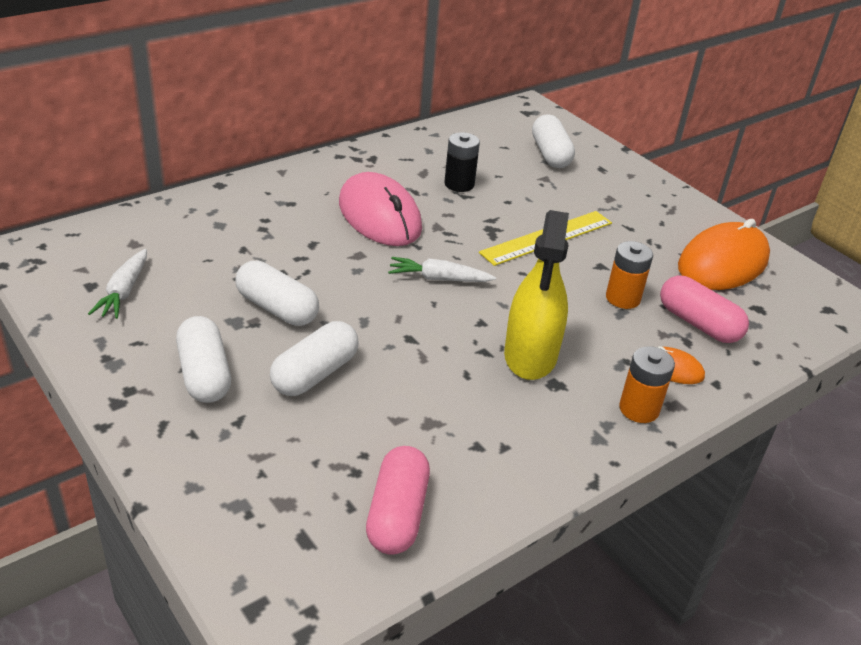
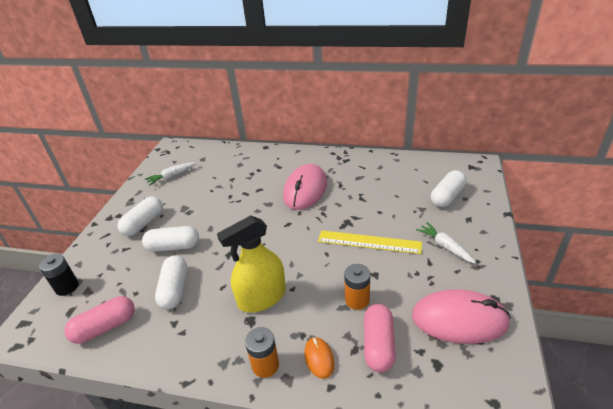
camera: 55 degrees right, 0 degrees up
(277, 308) = (204, 211): white capsule -> white capsule (175, 289)
(439, 279) = (283, 234): white carrot -> white carrot (445, 247)
(459, 184) = (367, 191): black battery -> black battery (67, 287)
(722, 263) = (459, 319): orange mouse -> pink mouse

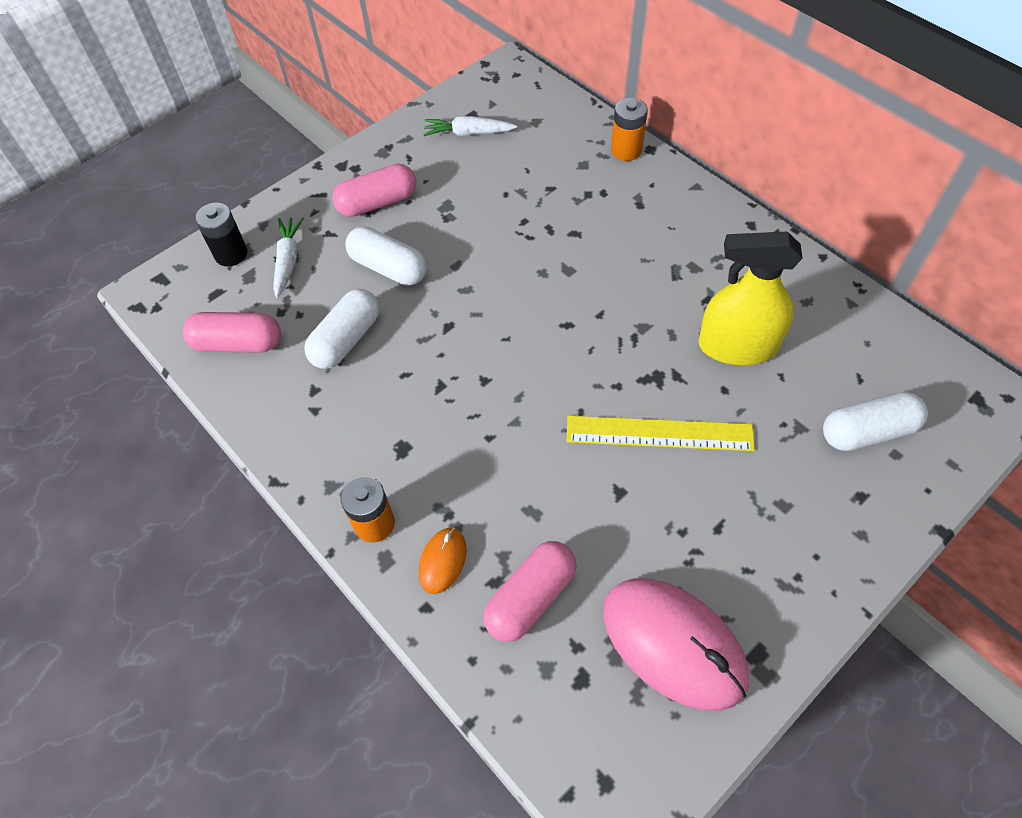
camera: 35 degrees right, 20 degrees up
(144, 223) = (377, 203): white capsule -> pink capsule
(262, 297) = (440, 425): yellow spray bottle -> yellow spray bottle (737, 346)
(305, 189) = (644, 275): pink mouse -> none
(357, 300) = (559, 514): orange battery -> orange battery (626, 150)
(369, 242) = (659, 433): yellow ruler -> yellow ruler turned 45 degrees counterclockwise
(445, 247) = (769, 519): white carrot -> white carrot (288, 261)

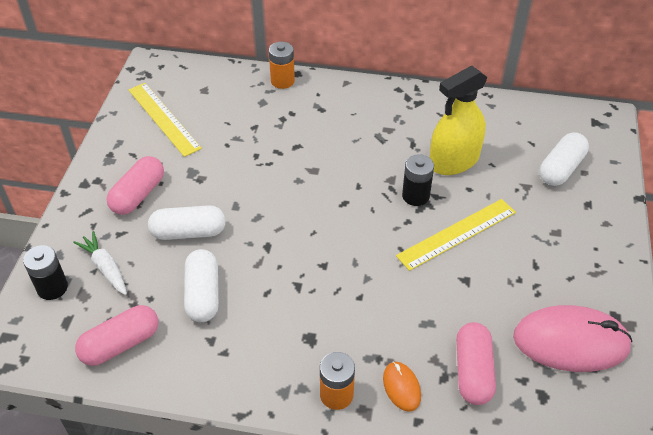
camera: 40 degrees left, 10 degrees down
(469, 133) = (163, 118): white carrot -> yellow ruler
(653, 362) = (415, 196): none -> black battery

